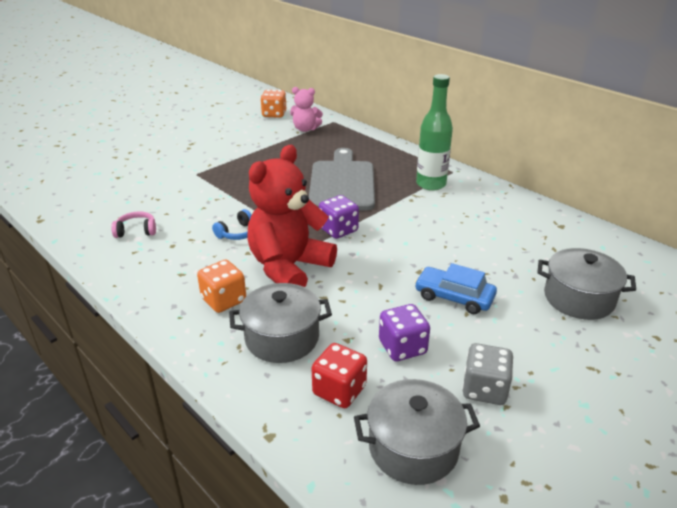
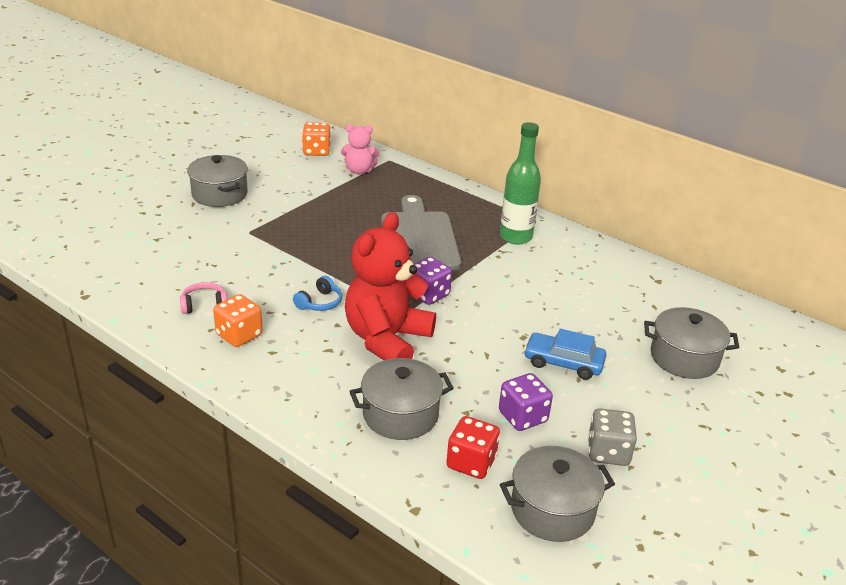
camera: 10 degrees left, 0 degrees up
(183, 144) = (219, 194): none -> grey pot
(224, 300) = (328, 378): orange dice -> orange dice (239, 335)

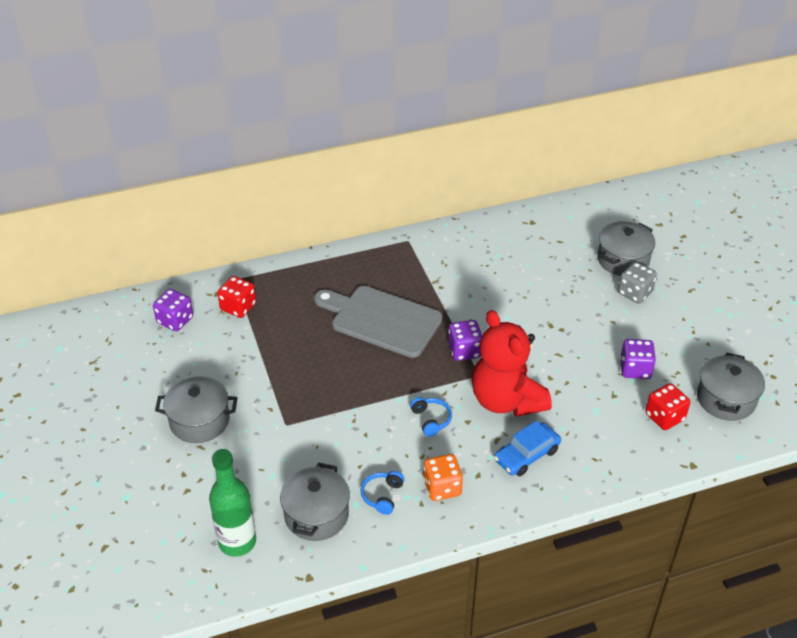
camera: 55 degrees left, 10 degrees up
(204, 305) = (382, 496): pink headphones -> blue headphones
(316, 151) = (175, 320): orange dice -> purple dice
(359, 170) = (238, 307): pink teddy bear -> red dice
(400, 414) = (596, 431): grey pot -> grey pot (316, 515)
(515, 237) = (422, 264): green bottle -> green bottle (237, 542)
(563, 363) = (592, 320): blue car -> blue car (526, 455)
(608, 452) = (690, 346): grey dice -> grey dice (635, 293)

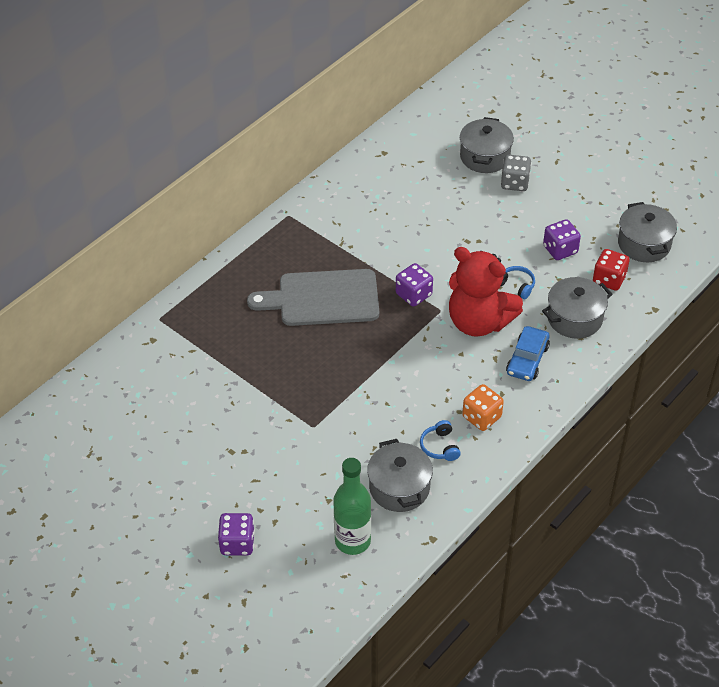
camera: 30 degrees left, 5 degrees up
(175, 320) = (135, 381): purple dice -> purple dice (237, 543)
(199, 421) = (235, 459): grey pot -> grey pot (574, 318)
(238, 307) = (184, 343): red dice -> none
(431, 420) = (431, 366): blue headphones -> blue headphones (516, 286)

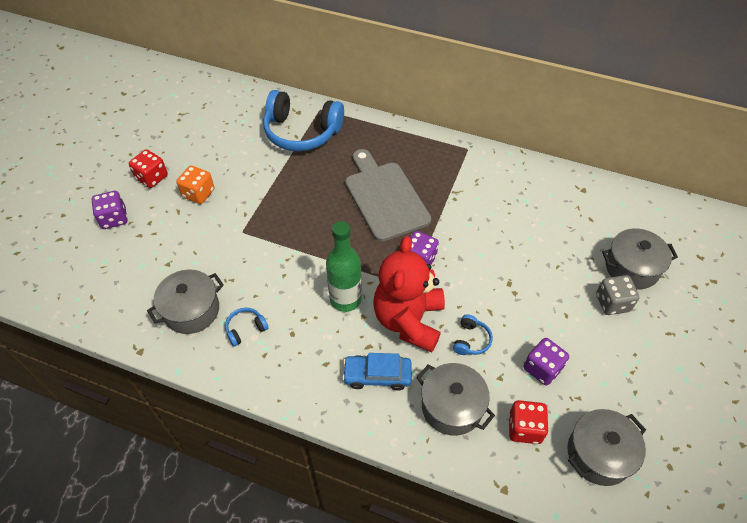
camera: 70 degrees right, 5 degrees up
(188, 344) = (302, 132): none -> blue headphones
(188, 498) = (152, 177): none -> red dice
(352, 541) = (128, 292): green bottle -> green bottle (345, 299)
(481, 417) = (291, 354): orange dice -> orange dice (198, 193)

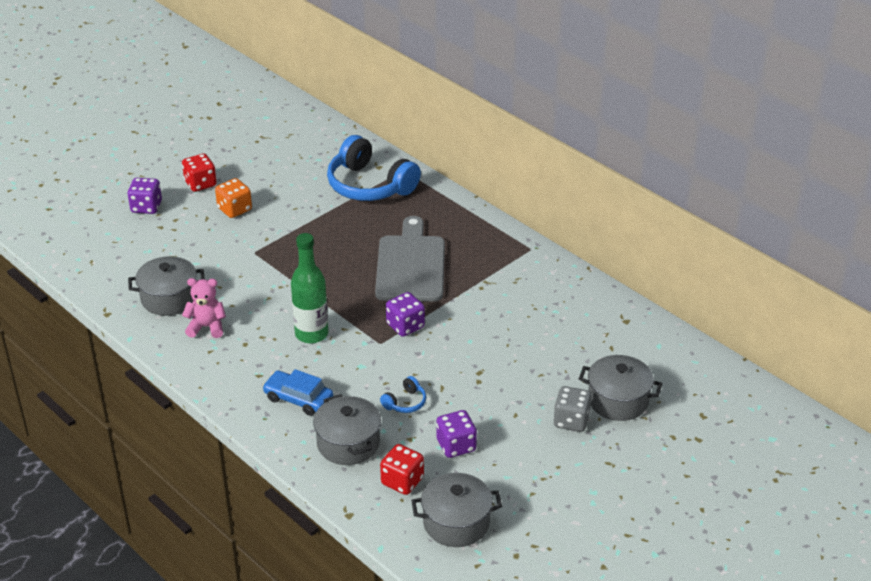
camera: 25 degrees right, 15 degrees down
(246, 329) = (206, 327): blue headphones -> pink teddy bear
(409, 320) = (358, 369): red teddy bear -> none

